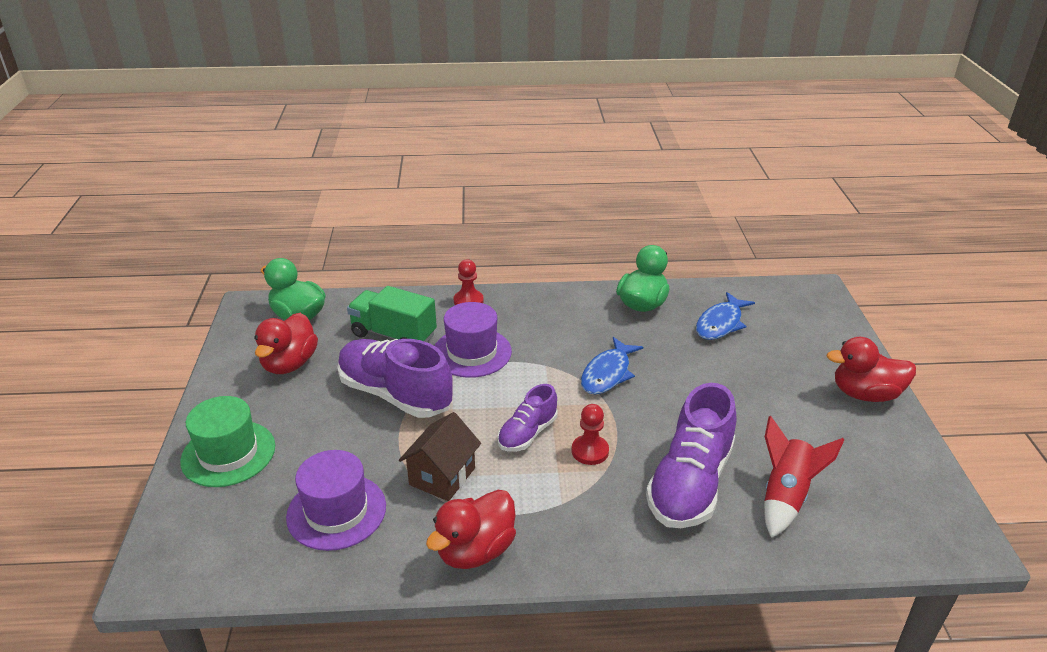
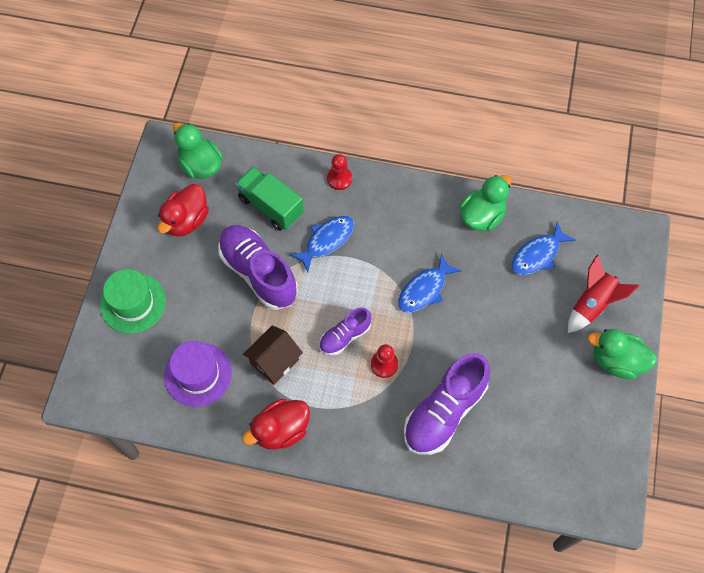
camera: 15 degrees right, 30 degrees up
(472, 352) = (326, 241): purple hat -> blue fish
(785, 496) = (506, 440): red rocket -> red rocket (592, 304)
(865, 394) = (616, 361): red duck -> green duck

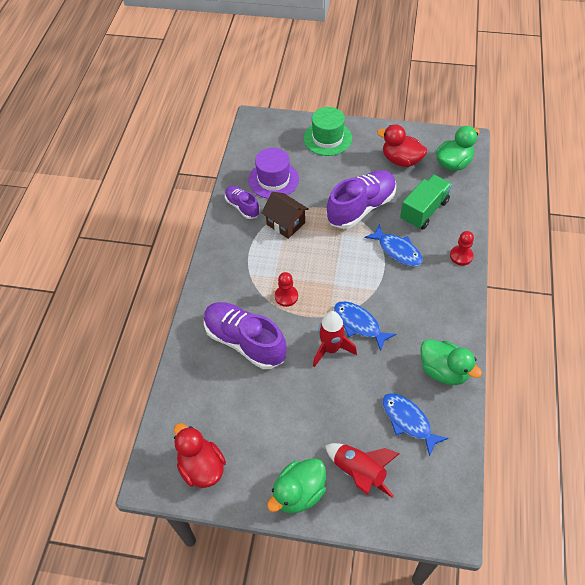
camera: 90 degrees right, 10 degrees down
(281, 430) = (230, 232): red duck -> red duck (201, 467)
(345, 336) = (310, 268): purple shoe -> purple shoe (242, 207)
(455, 320) = (331, 349): none -> red rocket
(616, 361) = (299, 493): green duck -> green duck turned 150 degrees counterclockwise

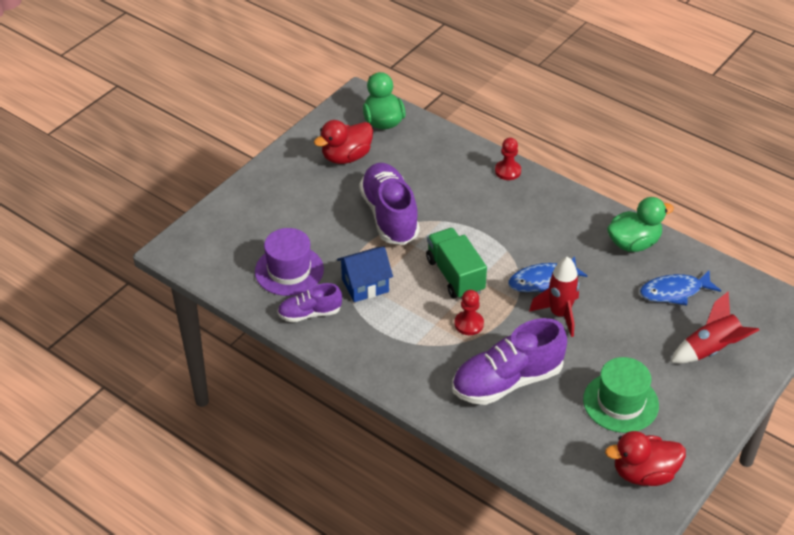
camera: 65 degrees left, 10 degrees down
(285, 223) = (365, 285): brown house -> blue house
(299, 493) = (711, 404): green duck -> none
(327, 138) = (262, 200): green hat -> green hat (620, 402)
(397, 250) = (468, 213): blue fish -> none
(424, 211) = (430, 171): green truck -> green truck (455, 275)

